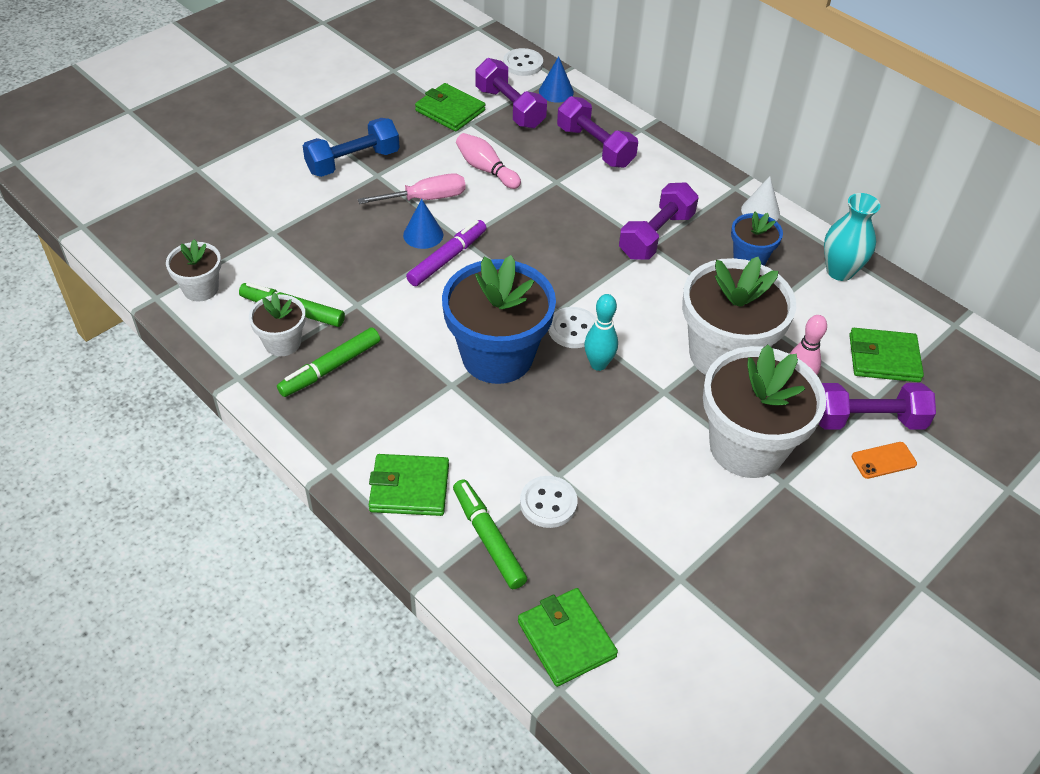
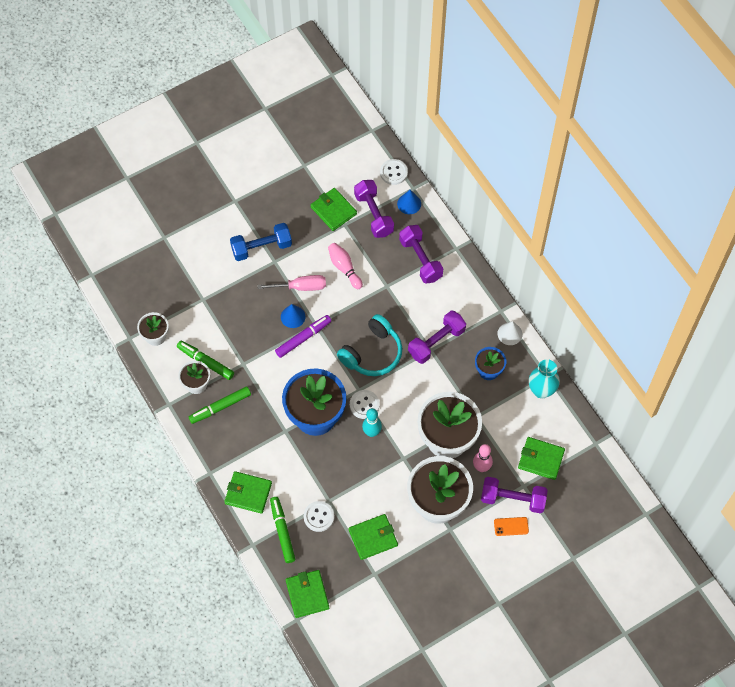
camera: 15 degrees right, 15 degrees up
(563, 262) = (372, 353): none -> turquoise headphones
(656, 519) = (373, 537): none -> green wallet

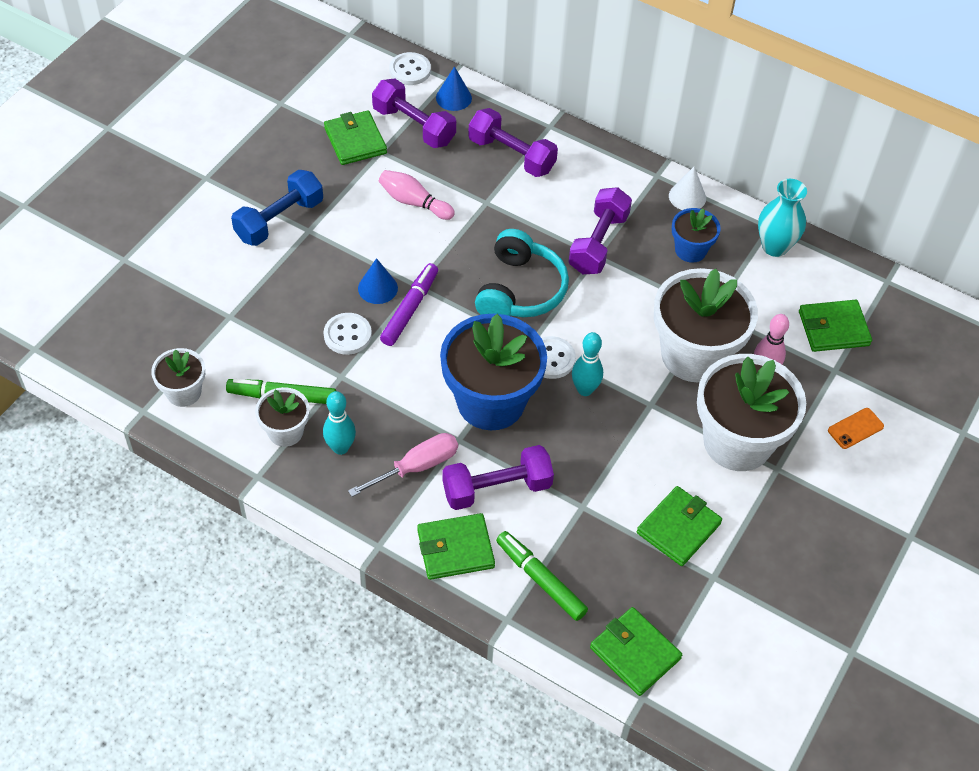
camera: 30 degrees left, 10 degrees down
(220, 407) = (340, 448): green marker -> turquoise bowling pin
(300, 287) = (366, 247): pink screwdriver -> pink screwdriver (416, 467)
(319, 517) = (582, 535): white button -> white button (347, 335)
(333, 210) = (355, 141): green wallet -> green wallet turned 45 degrees clockwise
(512, 499) = (833, 393): purple dumbbell -> purple dumbbell (497, 488)

